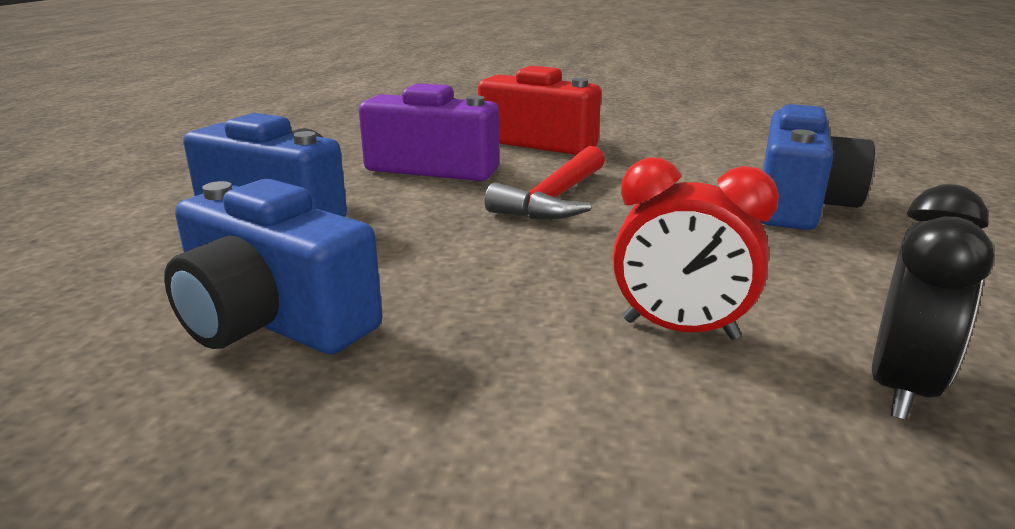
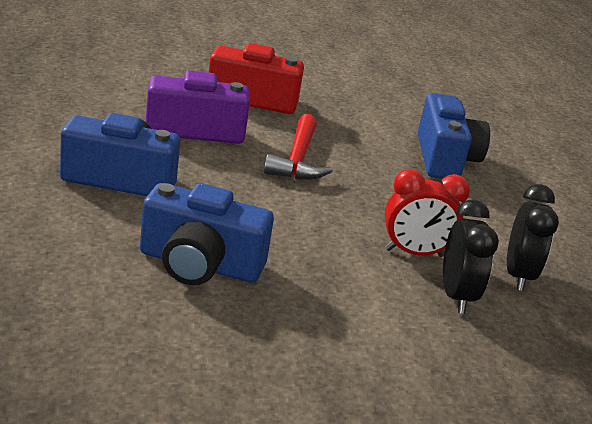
camera: 25 degrees left, 5 degrees up
(738, 417) = (456, 296): none -> black clock

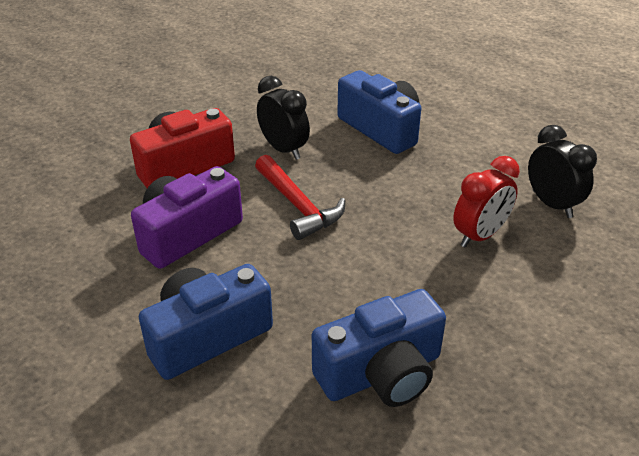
camera: 35 degrees left, 10 degrees up
(456, 296) = (549, 253): black clock -> black clock (284, 149)

